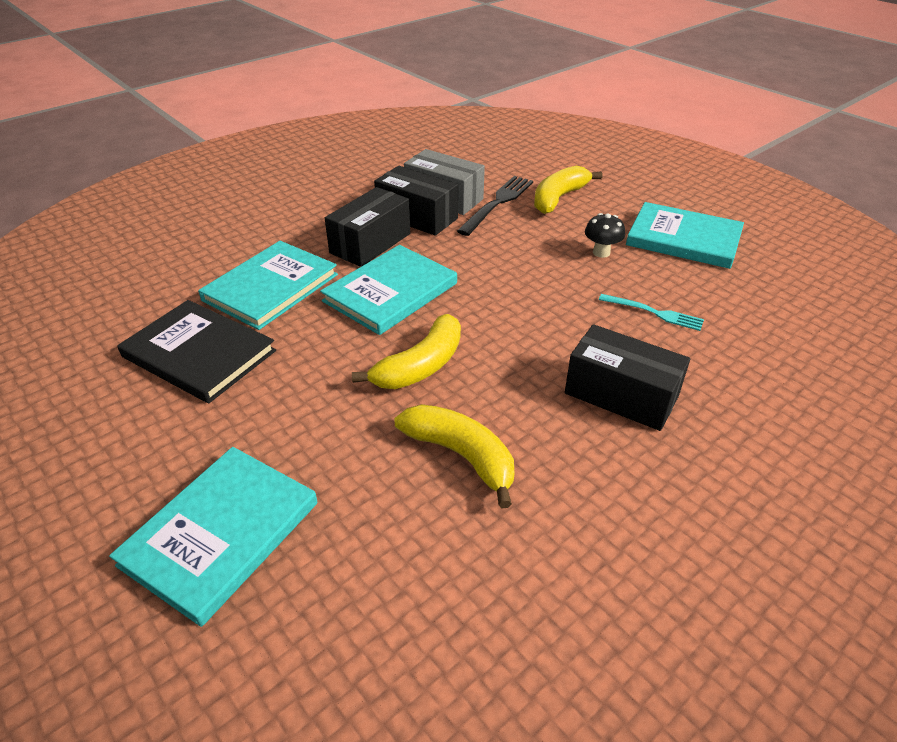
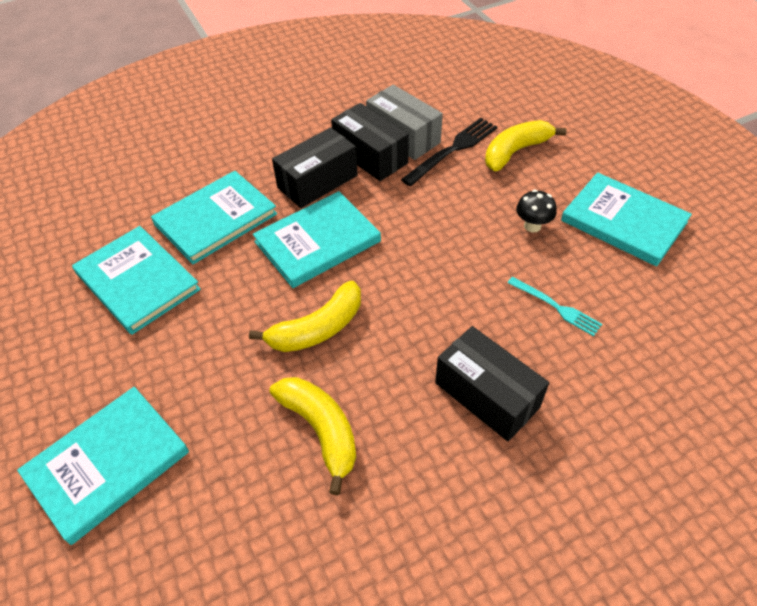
camera: 15 degrees right, 10 degrees up
(199, 354) = (138, 281): black book -> turquoise book

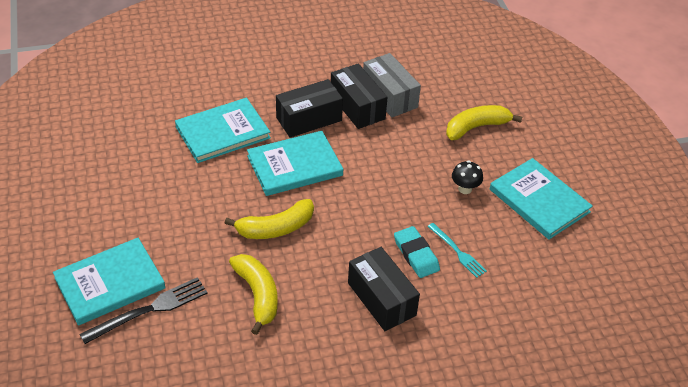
camera: 10 degrees right, 5 degrees down
(138, 281) = (155, 167): turquoise book -> none
(453, 149) = (426, 115): black fork -> black fork (150, 309)
(507, 323) = (416, 255): none -> turquoise eraser

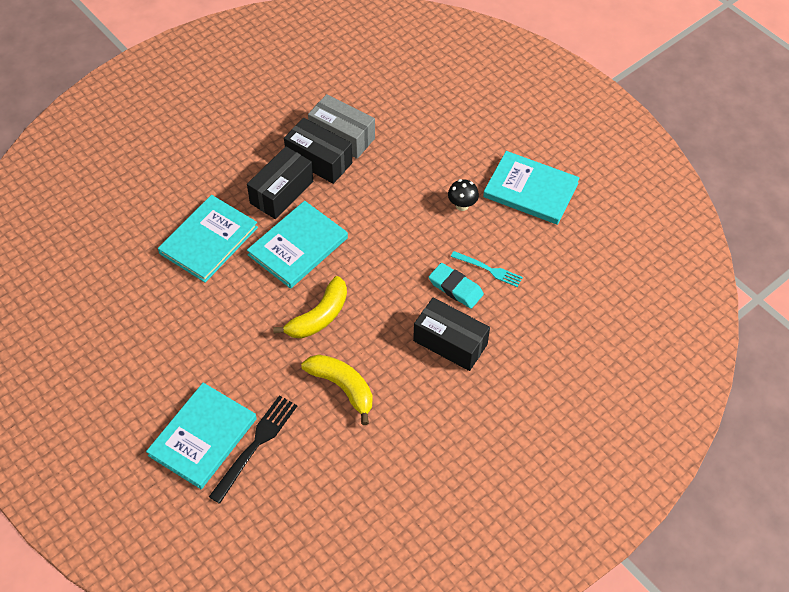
camera: 25 degrees left, 10 degrees up
(476, 127) = (438, 138): yellow banana -> none

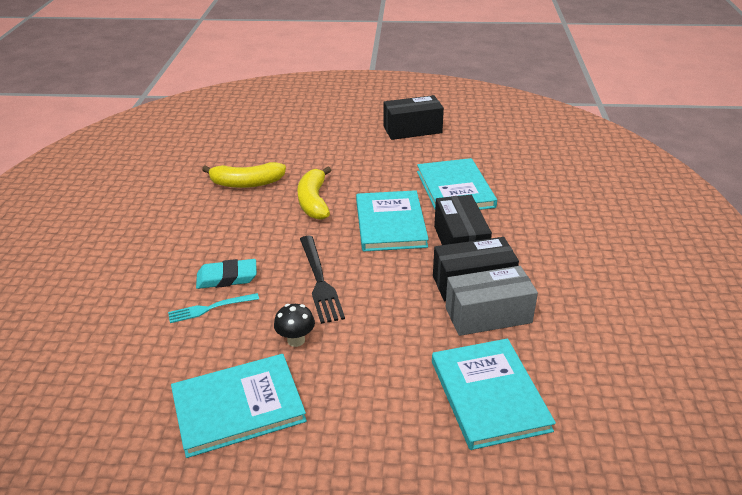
camera: 135 degrees right, 20 degrees down
(202, 437) = (303, 127): turquoise book -> turquoise book (489, 395)
(256, 444) = (268, 139): black fork -> black fork (320, 282)
(450, 343) = (192, 245): black box -> black box (412, 129)

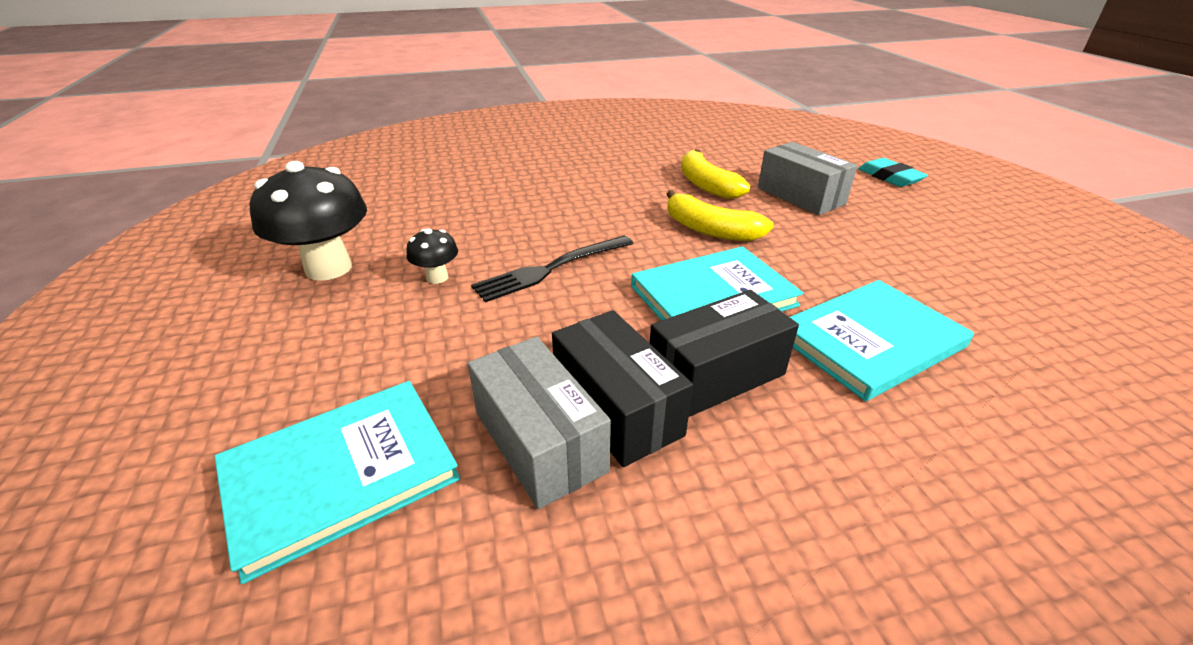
camera: 70 degrees right, 0 degrees up
(209, 308) = (476, 218): turquoise fork -> none
(227, 278) = (529, 215): turquoise eraser -> turquoise eraser (889, 177)
(238, 407) = (328, 268): turquoise book -> black mushroom
(294, 153) = (800, 196): none -> grey box
(313, 201) = (710, 230): yellow banana -> yellow banana turned 120 degrees counterclockwise
(412, 129) = (991, 265): black box -> none

